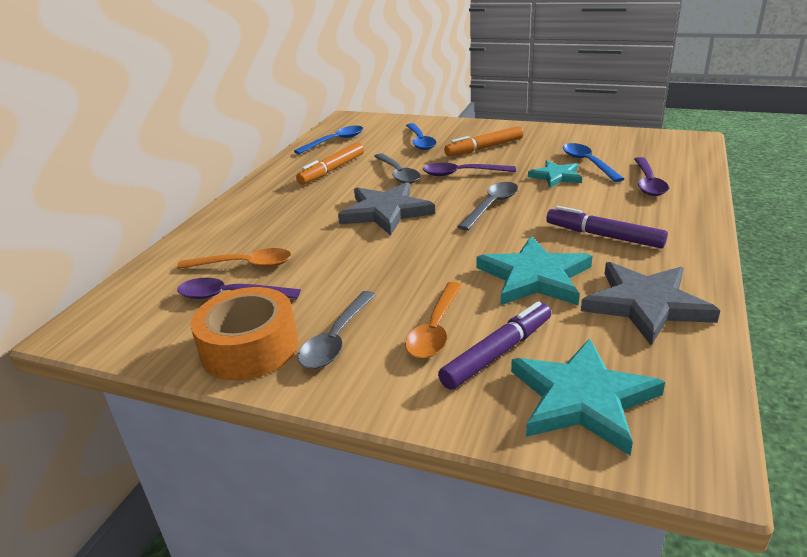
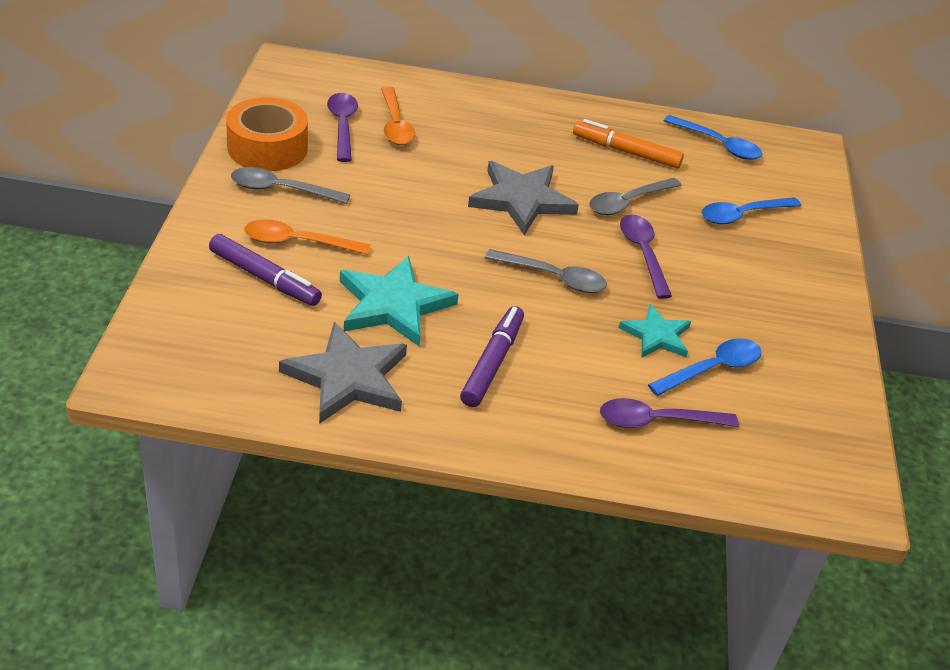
camera: 70 degrees right, 10 degrees up
(484, 148) = (737, 273): orange marker -> none
(582, 399) = (204, 322): turquoise star -> none

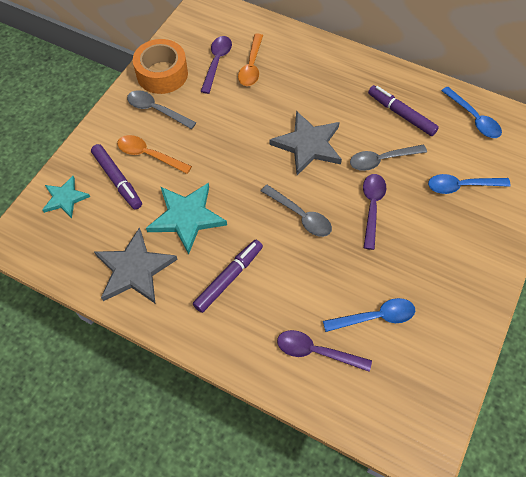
camera: 25 degrees right, 20 degrees up
(626, 152) = (401, 114): orange marker -> purple marker
(656, 335) = (349, 280): turquoise star -> turquoise star (65, 198)

